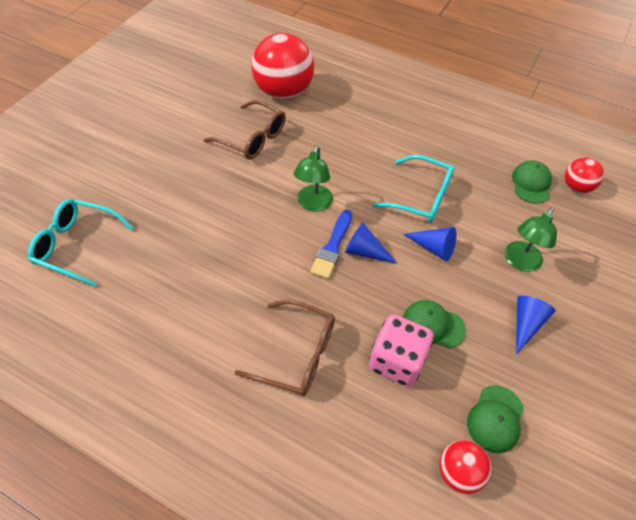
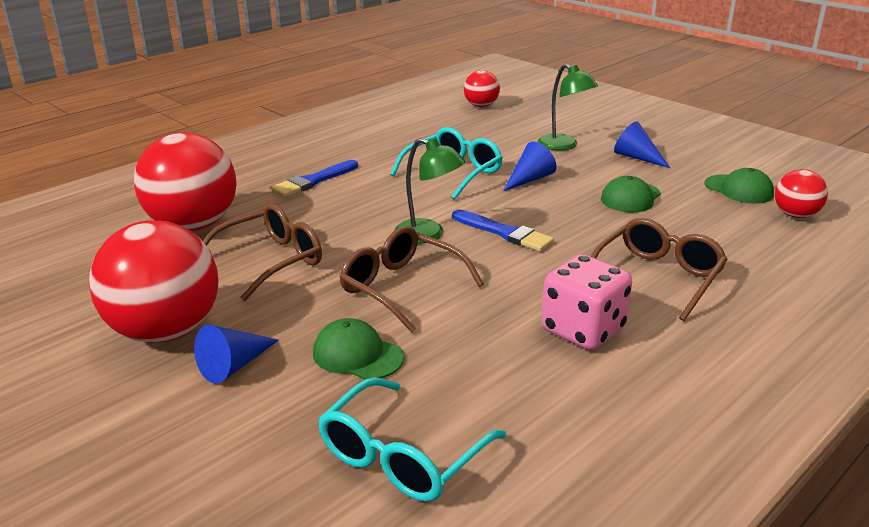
camera: 70 degrees left, 25 degrees down
(169, 122) = (165, 331): none -> red ball
(238, 207) = (402, 288): none -> brown glasses
(365, 252) = (520, 215): blue cone -> blue cone (234, 365)
(368, 125) = (313, 181): none -> blue brush
(396, 361) = (672, 222): pink dice -> pink dice (583, 330)
(531, 183) = (465, 121): green cap -> green cap (357, 355)

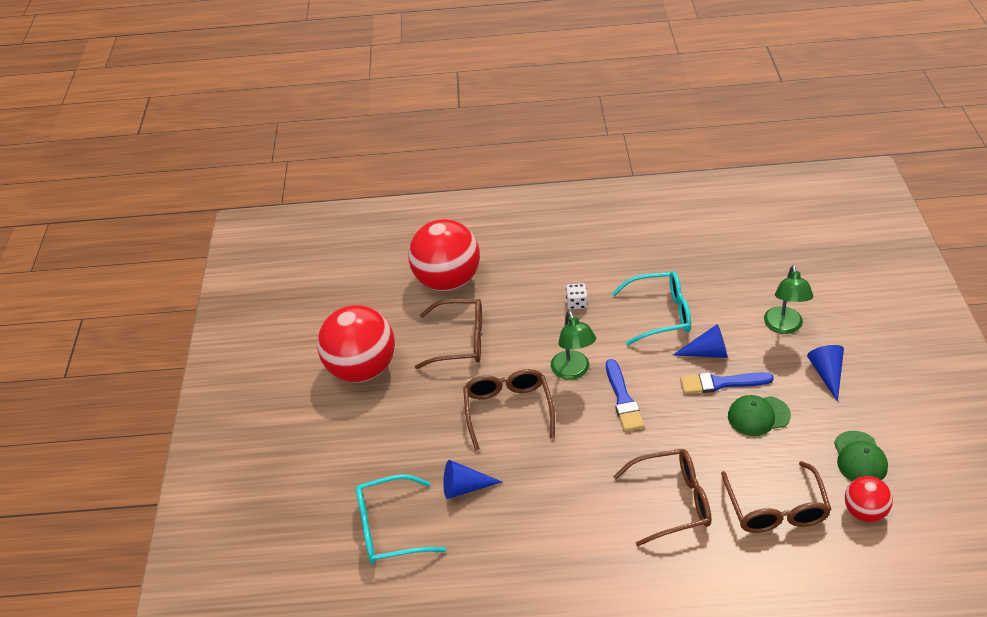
camera: 45 degrees right, 15 degrees up
(234, 365) = (371, 416): blue cone -> blue cone (464, 487)
(313, 181) = (557, 272): blue brush -> blue brush (721, 383)
(357, 355) = (433, 448): green cap -> none
(364, 193) = (576, 303): none -> white dice
(481, 106) = (779, 237): red ball -> none
(583, 330) = (570, 511): pink dice -> none
(738, 242) = (775, 508): none -> brown glasses

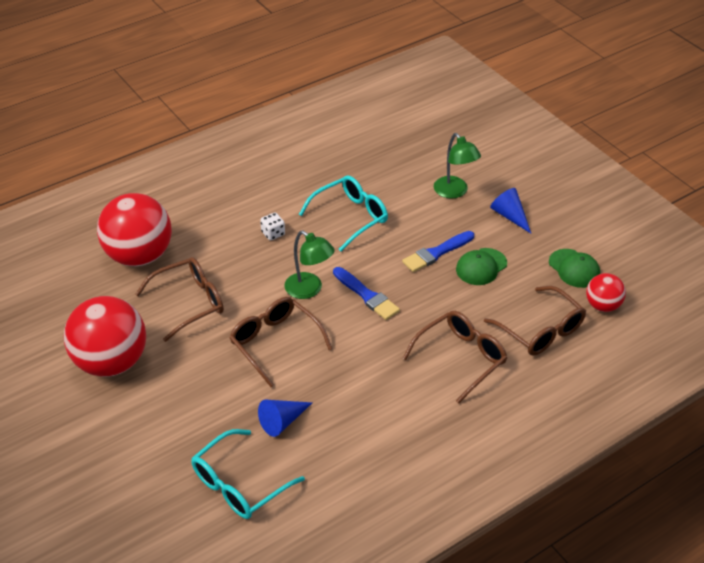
camera: 35 degrees left, 0 degrees up
(707, 352) = (409, 233): blue cone -> none

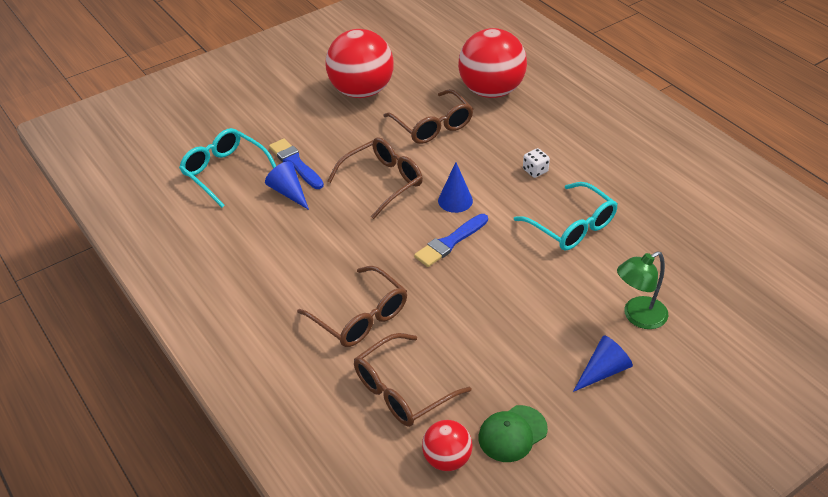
camera: 90 degrees right, 0 degrees up
(309, 290) = (455, 200): green lamp -> blue cone
(436, 253) = (523, 298): blue brush -> blue brush (295, 163)
(481, 267) = (504, 339): green cap -> none

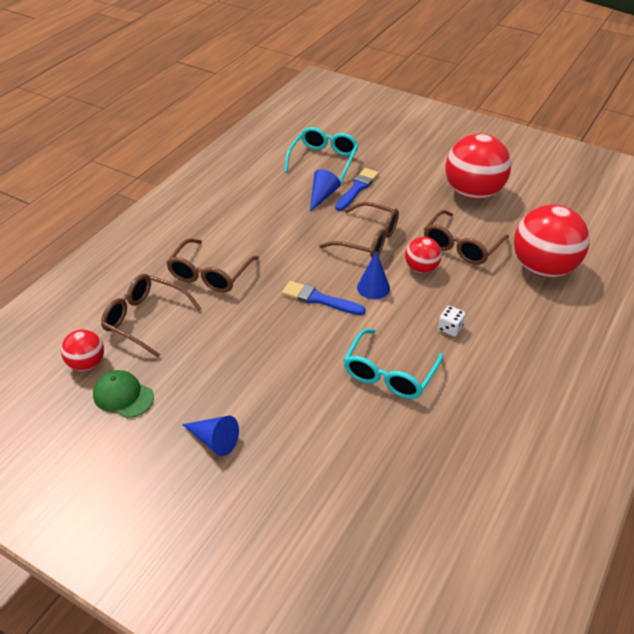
camera: 65 degrees right, 0 degrees up
(447, 161) = (421, 268): none -> red ball
(638, 317) = (294, 452): green lamp -> none

